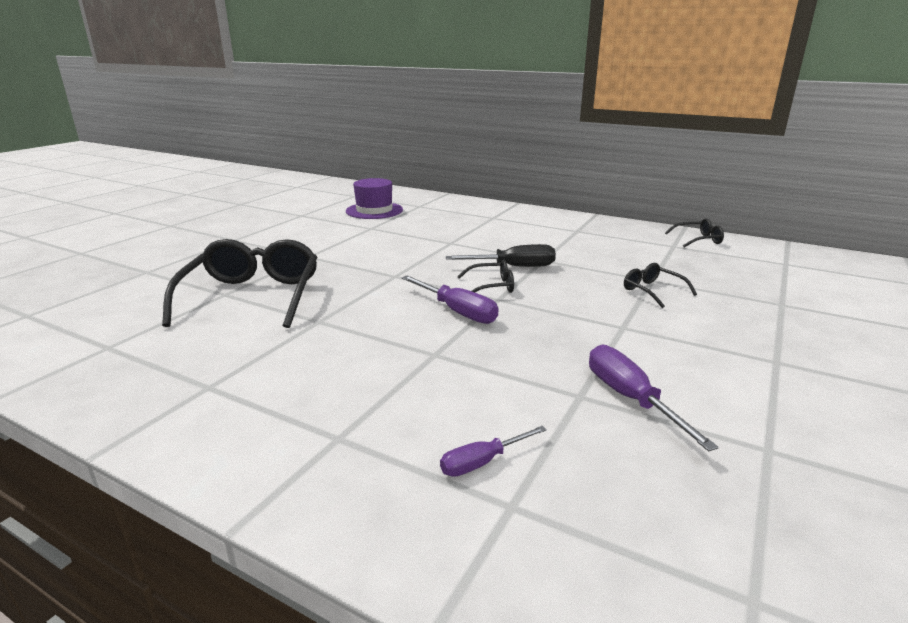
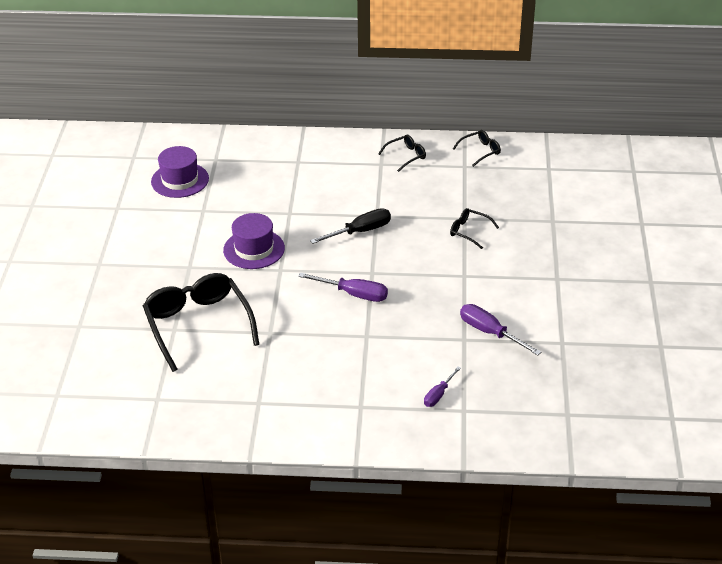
camera: 25 degrees left, 15 degrees up
(386, 257) = (254, 249): none -> purple hat
(492, 286) = (359, 260): black glasses -> black glasses (406, 156)

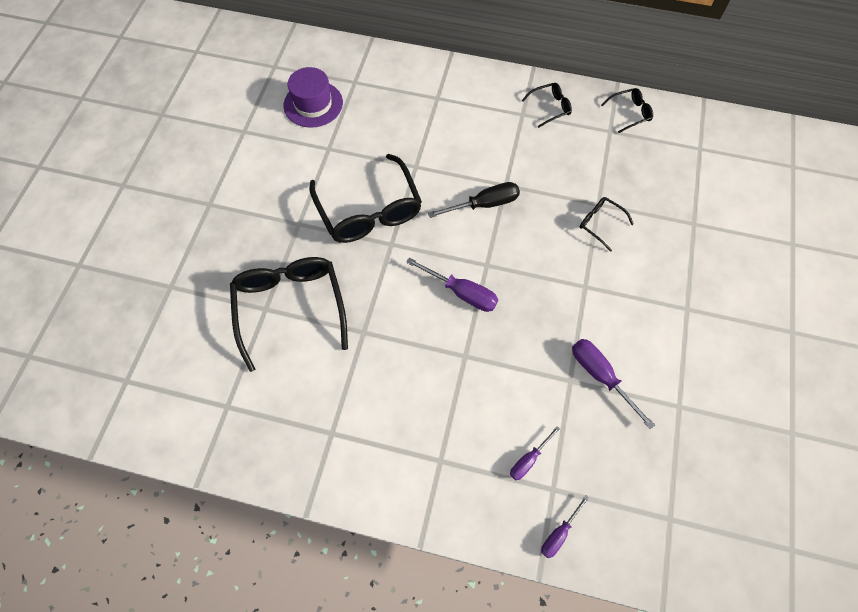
camera: 10 degrees right, 25 degrees up
(254, 249) = (369, 210): purple hat -> black glasses
(475, 437) = (559, 533): none -> purple screwdriver

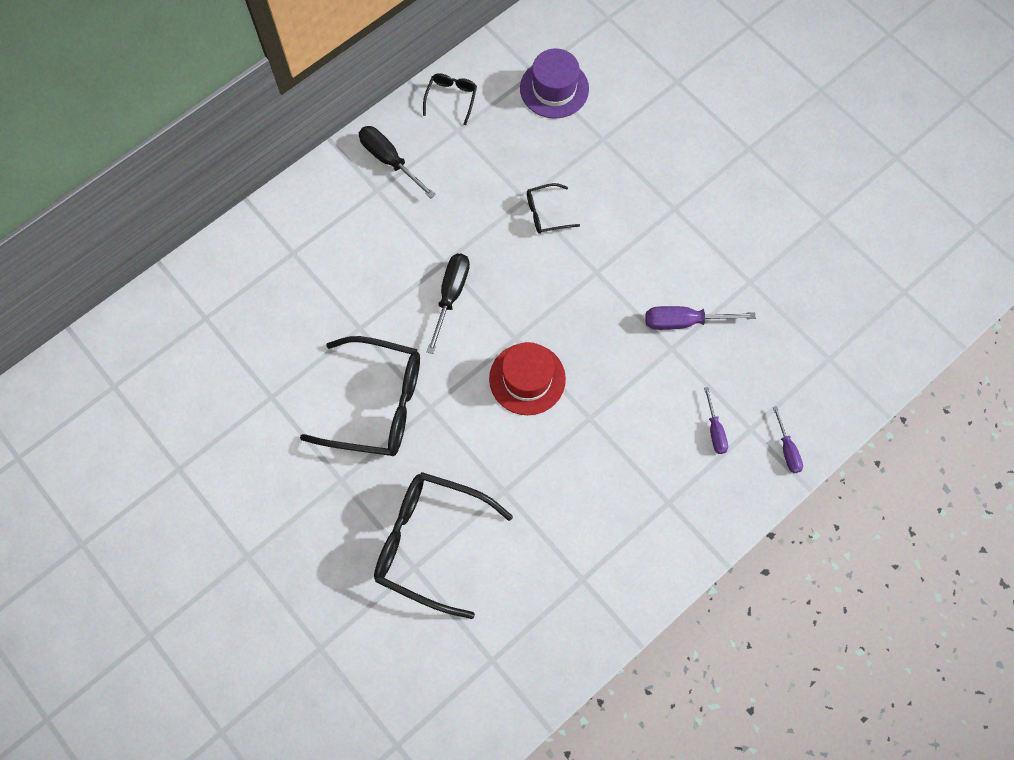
camera: 55 degrees left, 5 degrees up
(313, 104) = (200, 377): purple hat -> purple hat (554, 88)
(462, 292) = (527, 379): purple screwdriver -> red hat
(550, 107) = (389, 160): black glasses -> black screwdriver

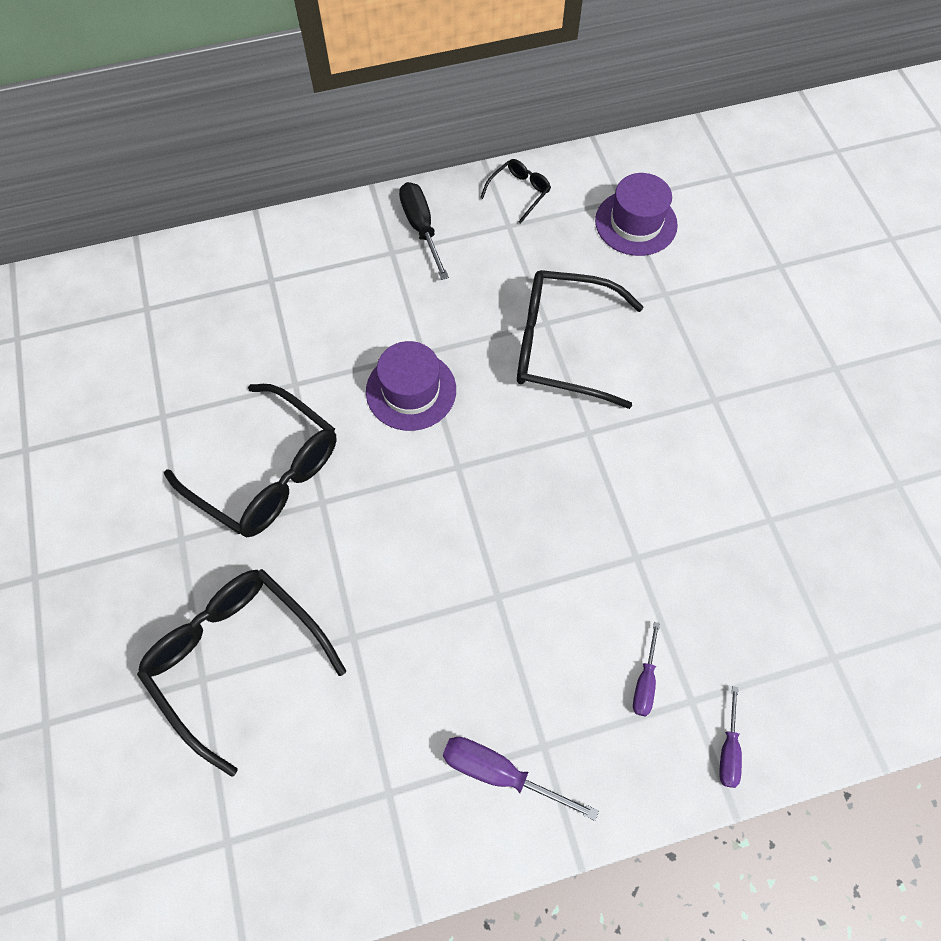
camera: 25 degrees right, 5 degrees down
(451, 295) = (411, 390): black screwdriver -> purple hat
(527, 379) = (448, 518): red hat -> none
(546, 213) = (562, 346): black glasses -> black glasses, size x2.14
(684, 321) = (666, 532): purple screwdriver -> purple screwdriver (499, 773)

